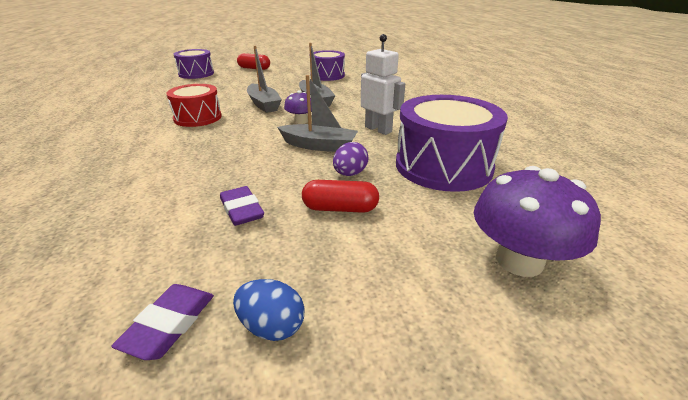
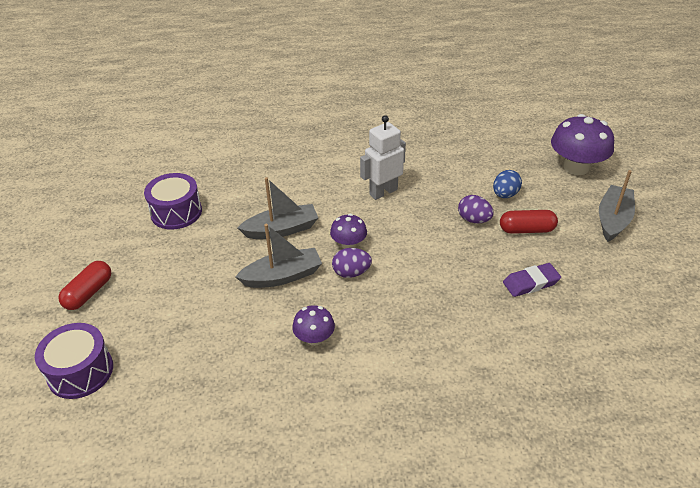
camera: 80 degrees left, 10 degrees up
(169, 324) = (650, 306): purple eraser -> none
(198, 117) = (314, 338): red drum -> purple mushroom
(266, 124) = (351, 273): none -> purple egg
(272, 326) = (642, 264): blue egg -> blue egg (505, 195)
(319, 146) = (416, 234): grey boat -> grey boat (613, 219)
(340, 208) = (526, 230): red capsule -> red capsule turned 75 degrees clockwise
(443, 166) = (463, 169): purple drum -> none

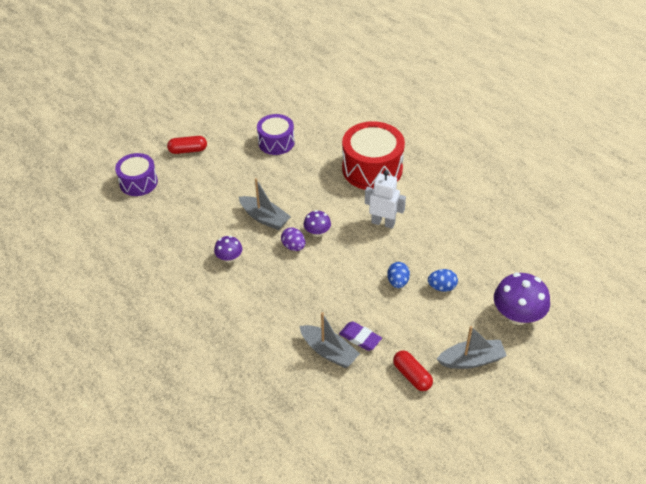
camera: 55 degrees right, 5 degrees up
(281, 230) = (302, 195): grey boat -> grey boat (329, 351)
(301, 164) = (372, 169): none -> red drum
(474, 220) = (397, 282): purple egg -> blue egg
(526, 230) = (413, 315): red capsule -> red capsule (412, 376)

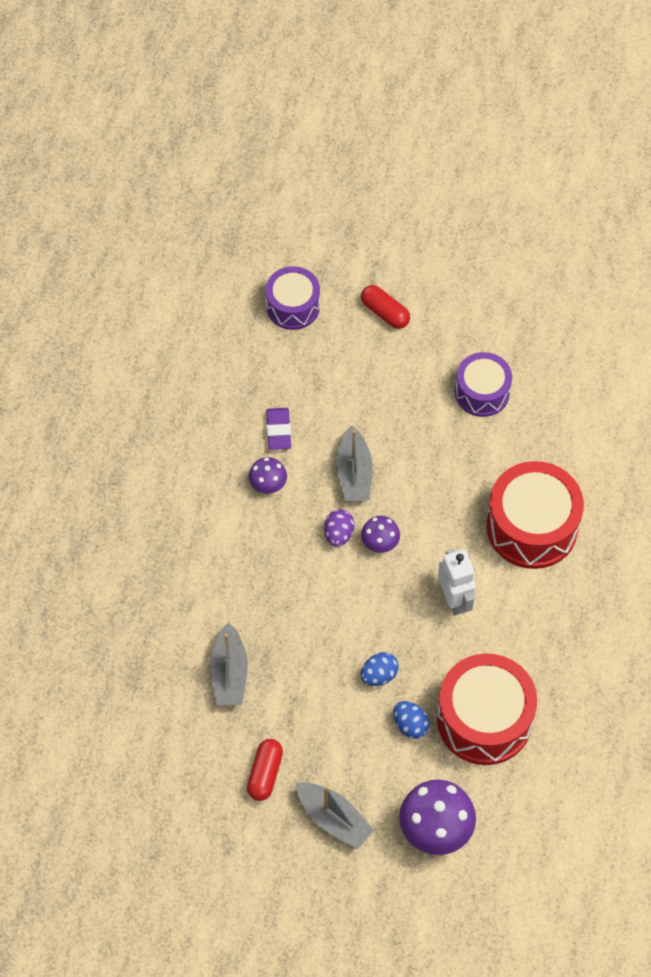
camera: 50 degrees right, 15 degrees up
(360, 338) = (271, 690): purple eraser -> purple eraser (278, 431)
(467, 253) = (484, 719): none -> red drum

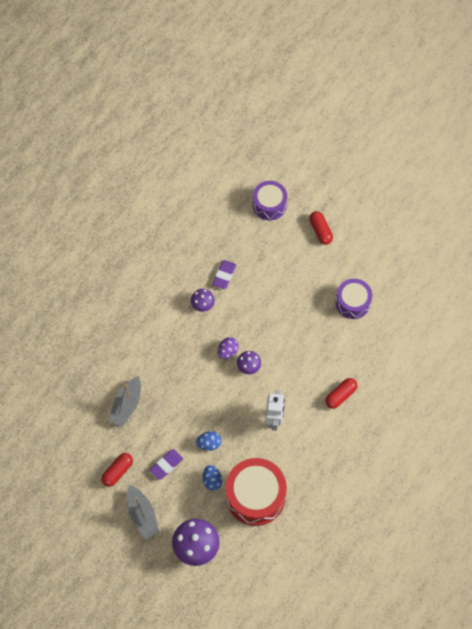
camera: 25 degrees right, 5 degrees up
(332, 733) = (166, 465): none -> purple eraser
(354, 473) = (254, 319): grey boat -> none
(532, 527) = (340, 395): red drum -> red capsule

